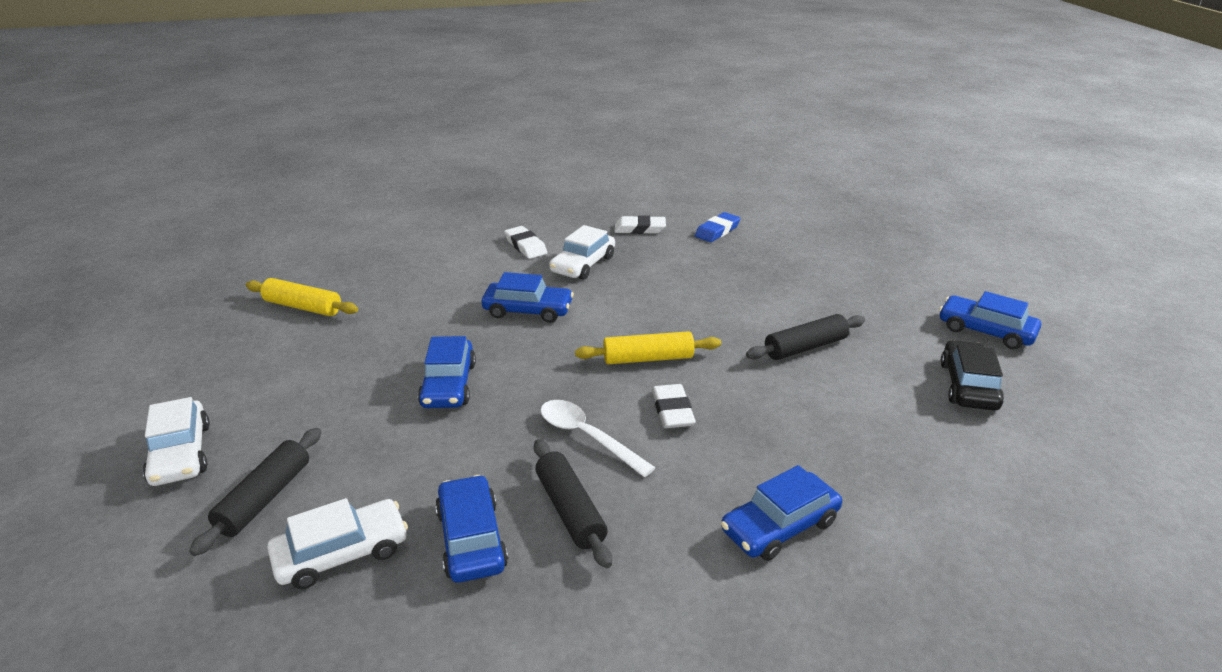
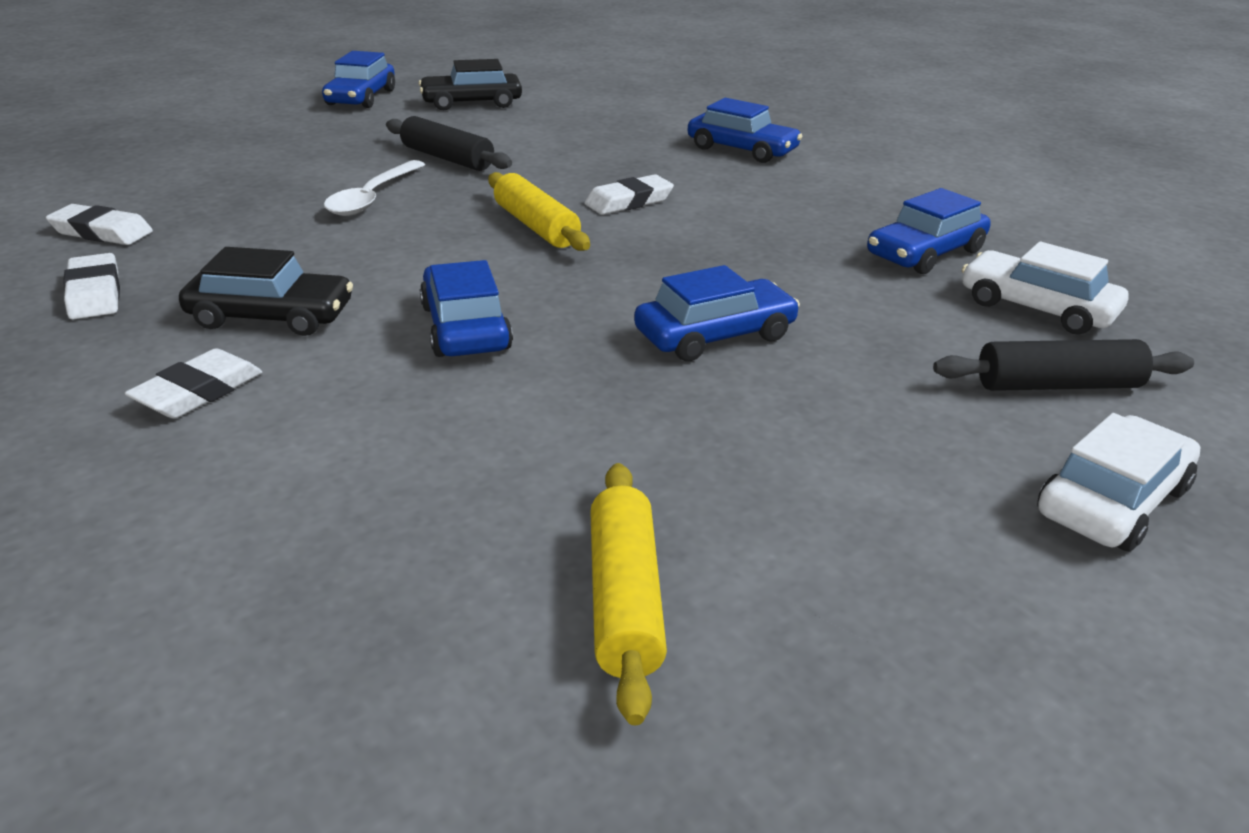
camera: 115 degrees left, 0 degrees up
(570, 510) = (830, 220): black rolling pin -> none
(583, 264) = (271, 316): white car -> black car
(587, 437) = (719, 232): white spoon -> white spoon (372, 197)
(717, 231) = (102, 232): blue eraser -> white eraser

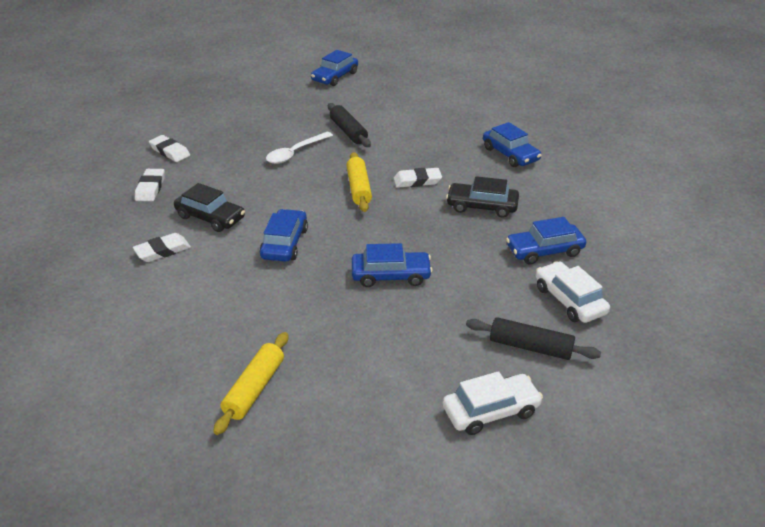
camera: 25 degrees right, 5 degrees up
(471, 103) = (389, 90): black car -> black car (482, 206)

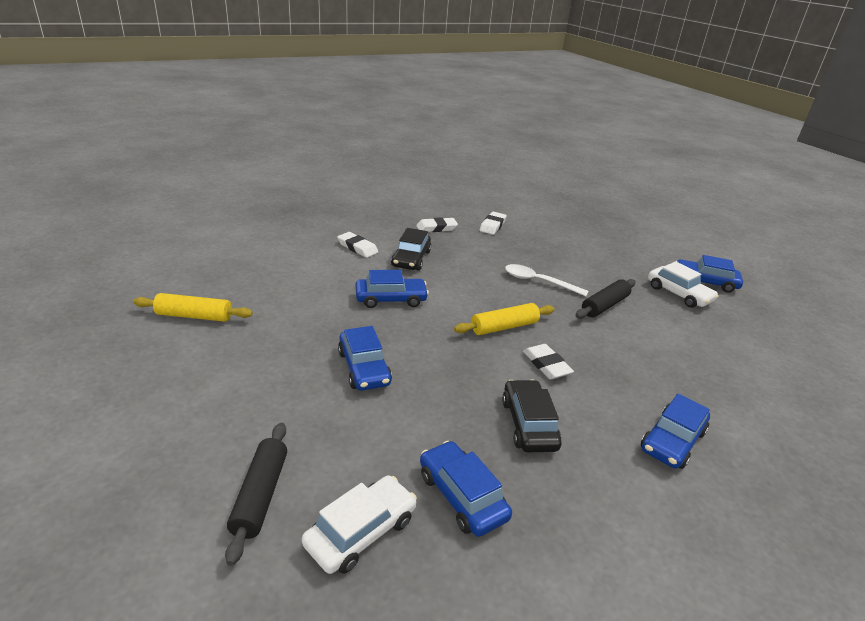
camera: 70 degrees right, 5 degrees down
(491, 411) = (152, 468): white car -> white car (678, 294)

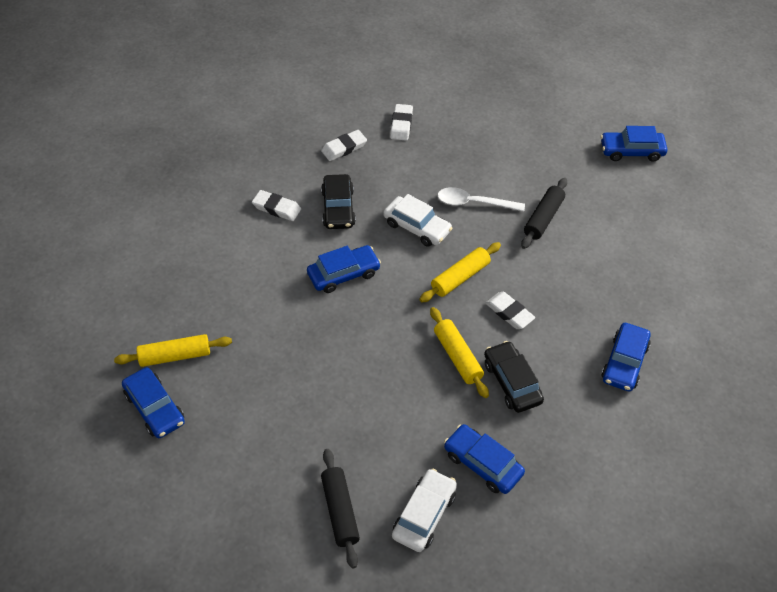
camera: 15 degrees left, 20 degrees up
(364, 368) = (358, 367): blue car -> blue car (155, 408)
(475, 386) = (457, 357): none -> yellow rolling pin
(678, 294) = (609, 178): white car -> white car (417, 227)

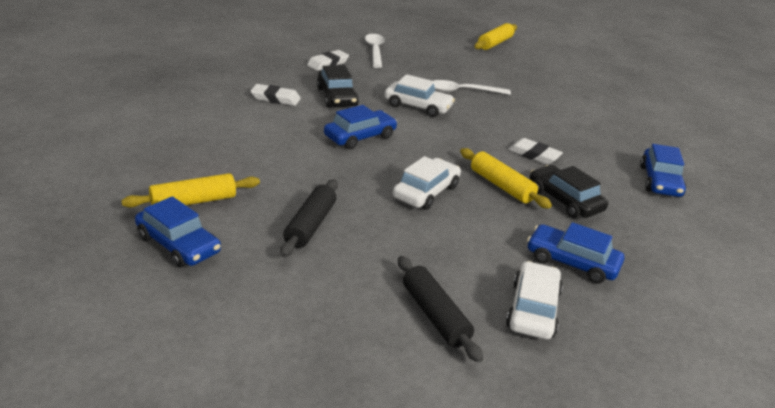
camera: 15 degrees left, 20 degrees down
(382, 360) = (426, 192): none -> white car
(401, 125) = (375, 51): white eraser -> white spoon
(460, 277) = (475, 135): yellow rolling pin -> yellow rolling pin (495, 43)
(543, 218) = (529, 98): black rolling pin -> black rolling pin (310, 225)
(631, 151) = (578, 62): blue car -> none

